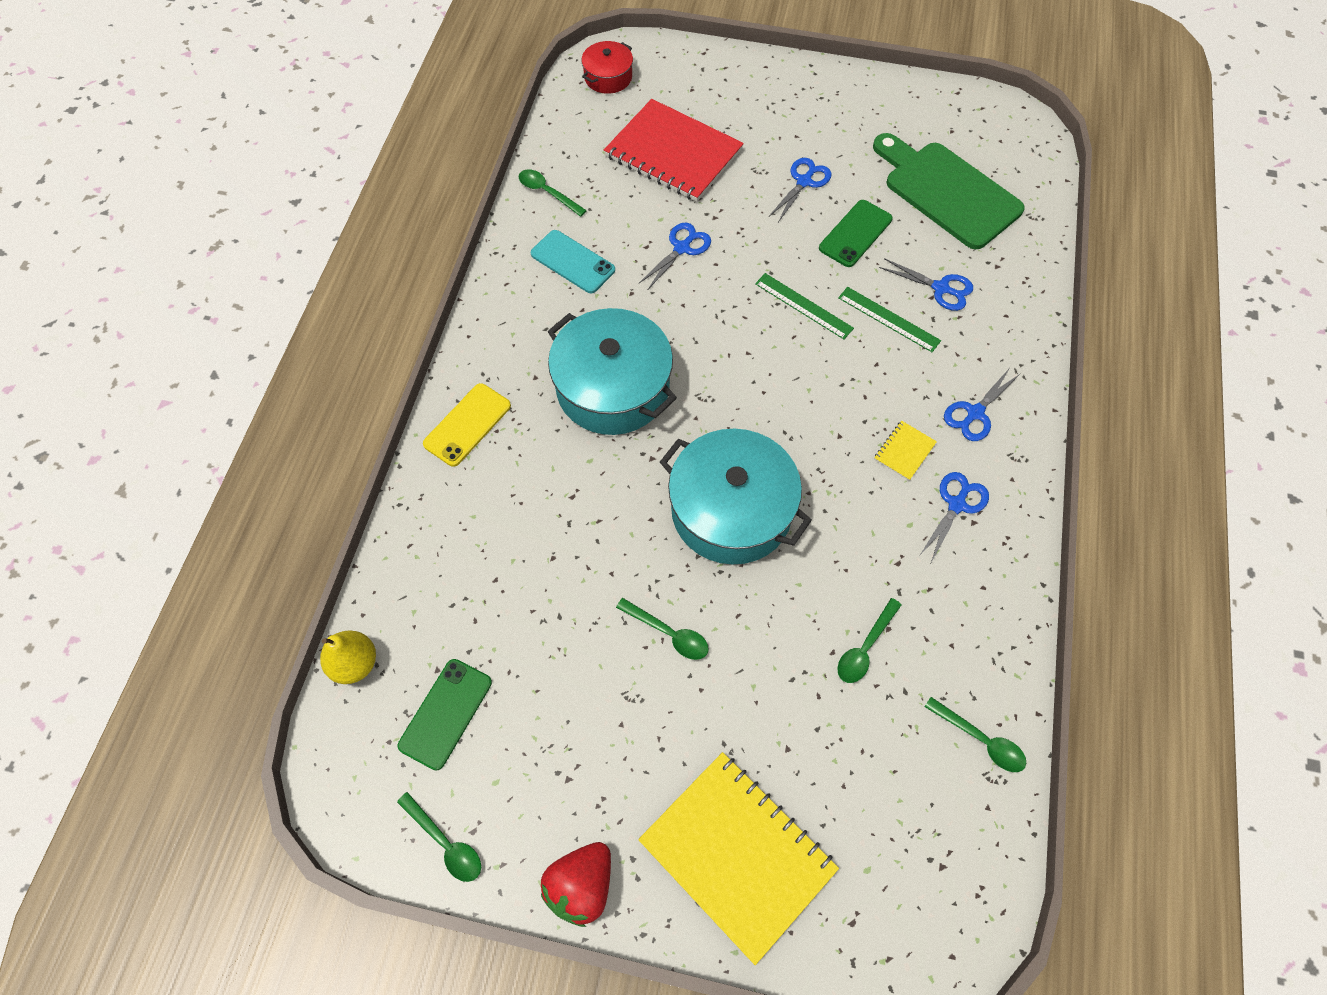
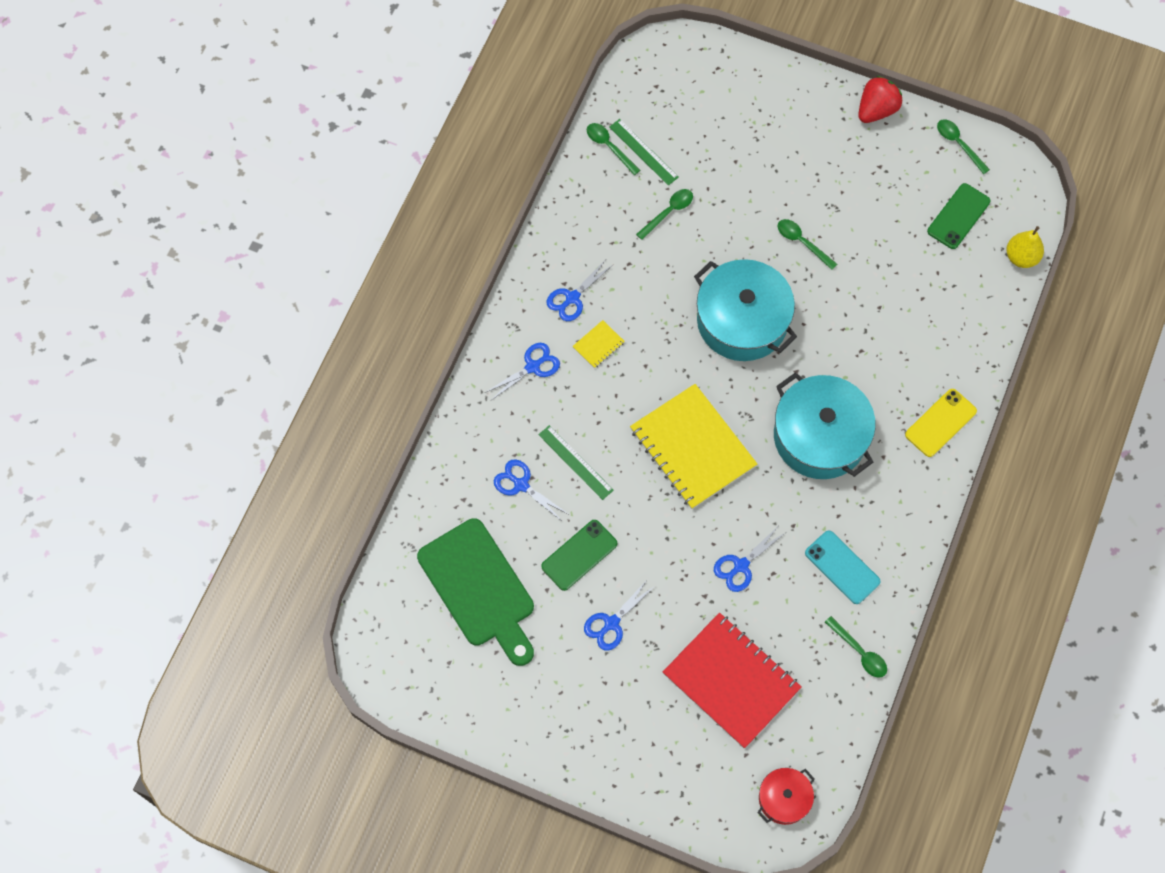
camera: 170 degrees left, 5 degrees up
(737, 855) = (779, 110): yellow notebook -> yellow notebook (693, 447)
(803, 306) = (645, 487): green ruler -> green ruler (643, 152)

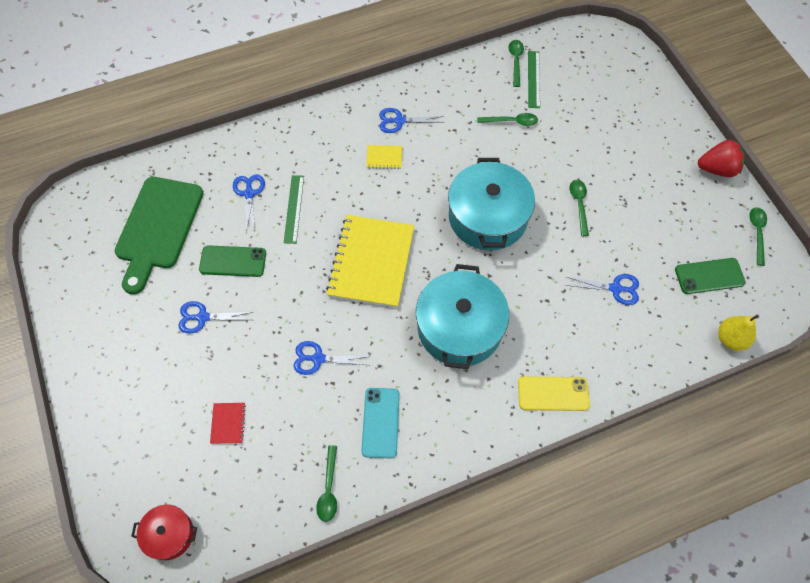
camera: 45 degrees right, 5 degrees down
(532, 367) = (333, 138): blue scissors -> blue scissors (615, 288)
(731, 681) = (228, 423): red notebook -> red notebook, size x0.41

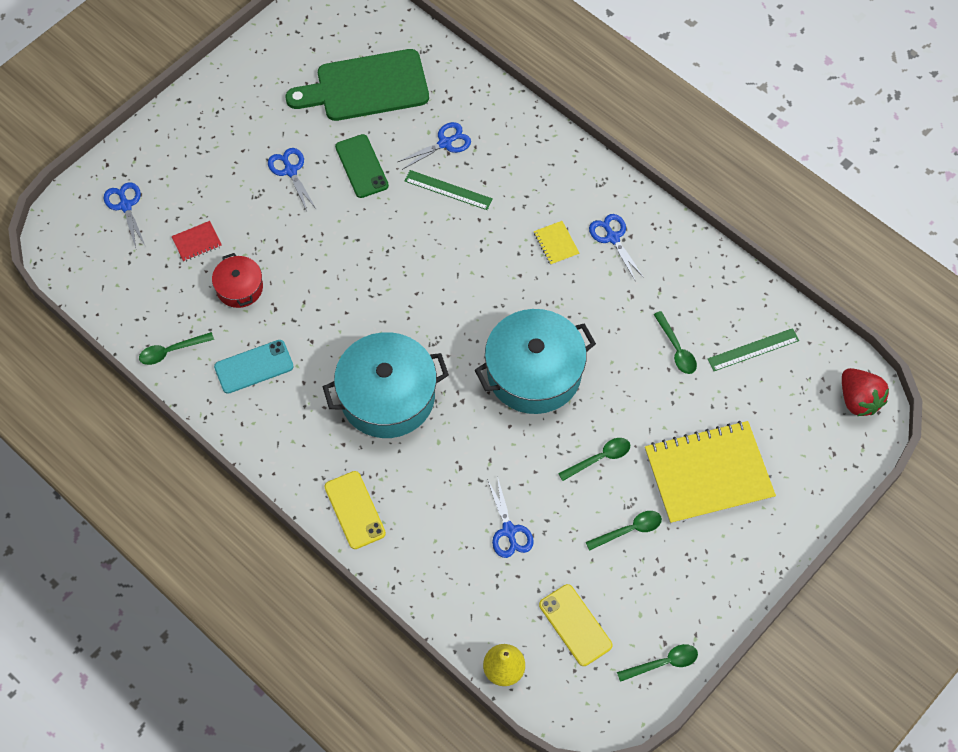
camera: 65 degrees right, 0 degrees up
(169, 534) = (80, 246): red pot -> red pot (239, 288)
(294, 209) = (448, 190): green ruler -> green ruler turned 45 degrees clockwise
(318, 359) = (294, 285): blue scissors -> blue scissors (125, 206)
(371, 262) = (422, 286): yellow notebook -> yellow notebook (708, 474)
(515, 61) = (769, 321): green spoon -> green spoon (629, 530)
(709, 276) = (575, 625): green phone -> yellow phone
(717, 169) = (733, 593): red strawberry -> red strawberry (858, 400)

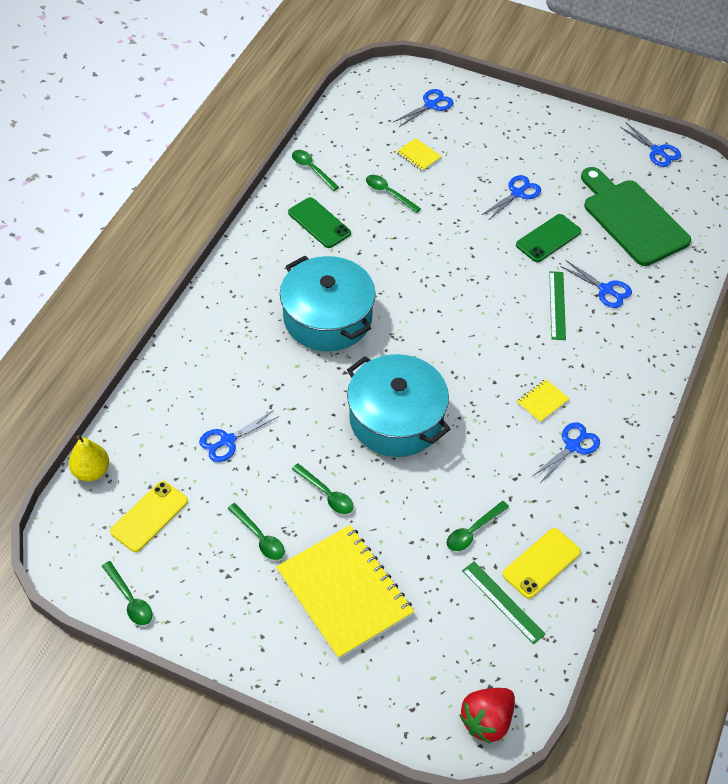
camera: 70 degrees right, 10 degrees down
(197, 242) = (418, 155): red notebook -> yellow notebook
(239, 288) = (388, 193): red pot -> green spoon
(254, 367) = (319, 223): turquoise phone -> green phone
(286, 30) = (657, 151): none -> blue scissors
(354, 510) = (211, 325): yellow phone -> yellow phone (541, 563)

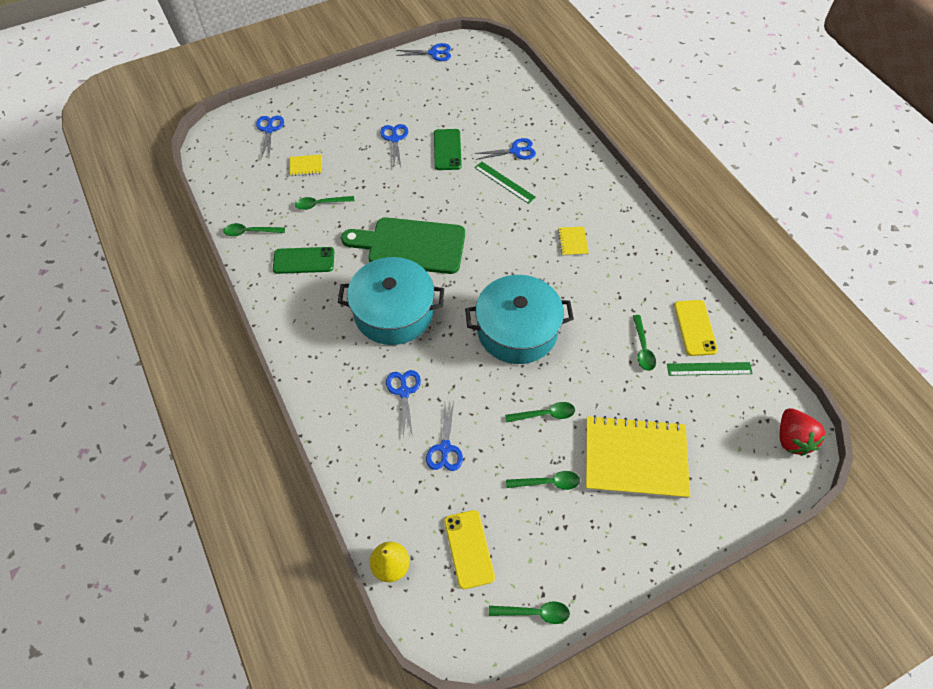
camera: 50 degrees left, 5 degrees up
(572, 446) = (620, 250): blue scissors -> blue scissors (404, 392)
(632, 219) = (473, 101): green cutting board -> green cutting board (411, 245)

